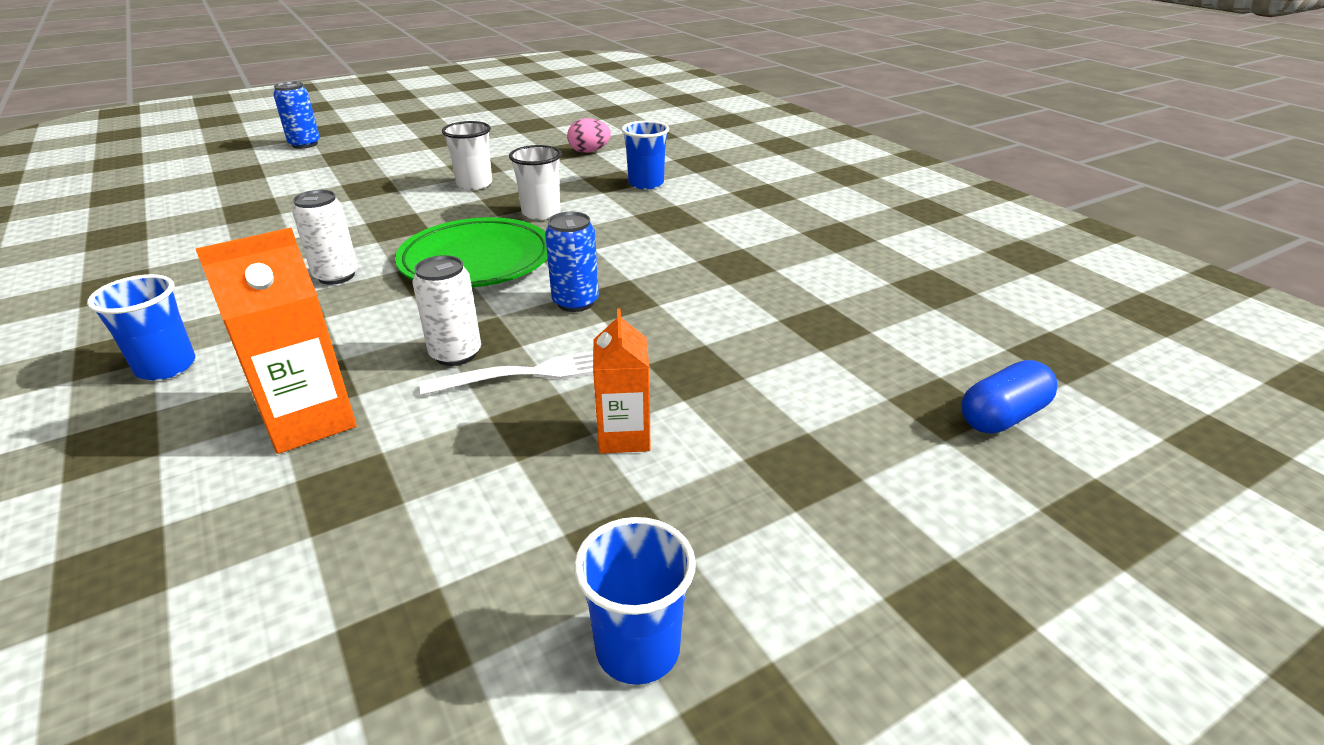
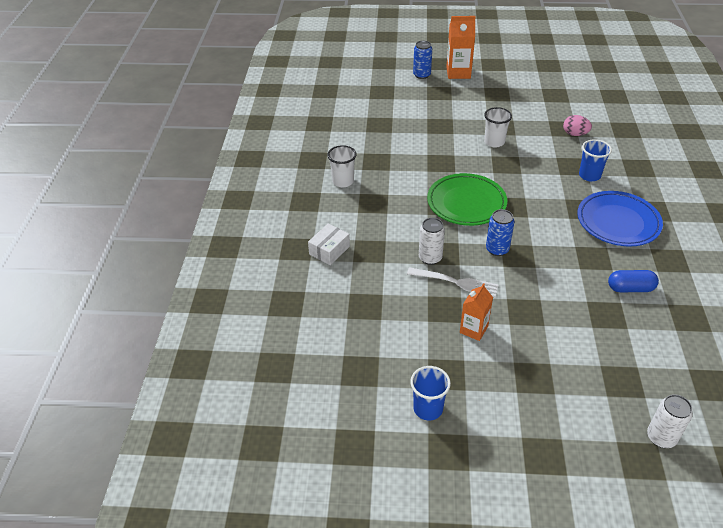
camera: 35 degrees right, 10 degrees up
(166, 367) = (321, 217): blue cup -> none
(208, 417) = (329, 250): none -> white box
(309, 420) = (362, 268): orange carton -> orange carton (458, 73)
(336, 276) = (400, 189): white can -> white can (661, 437)
(541, 213) = (516, 179): white cup -> white cup (343, 181)
(730, 218) = (618, 222): none -> blue plate
(1002, 416) = (645, 399): blue capsule -> blue capsule (630, 288)

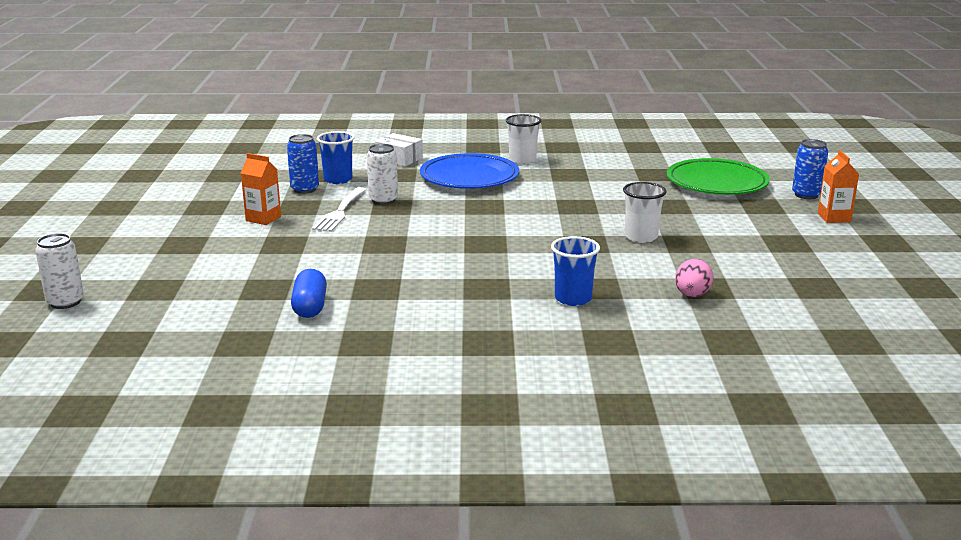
camera: 85 degrees right, 20 degrees down
(428, 409) = (166, 199): blue cup -> blue cup (338, 179)
(458, 73) = (834, 217): orange carton -> orange carton, size x0.65
(466, 203) = (489, 218): green plate -> green plate (716, 183)
(497, 249) = (396, 233): blue can -> blue can (305, 189)
(618, 222) = (455, 311): blue plate -> blue plate (469, 178)

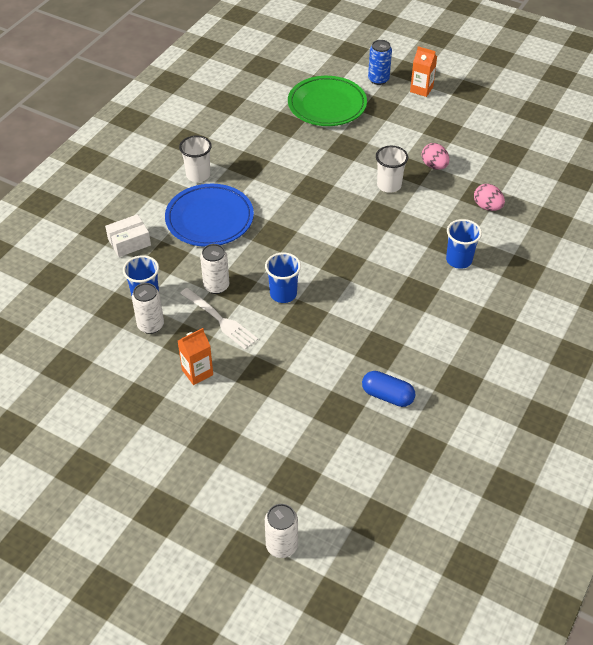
camera: 60 degrees left, 25 degrees up
(305, 189) = (150, 325): blue can -> white can
(406, 228) = (283, 294): none -> blue cup
(713, 252) = (434, 166): none -> pink egg

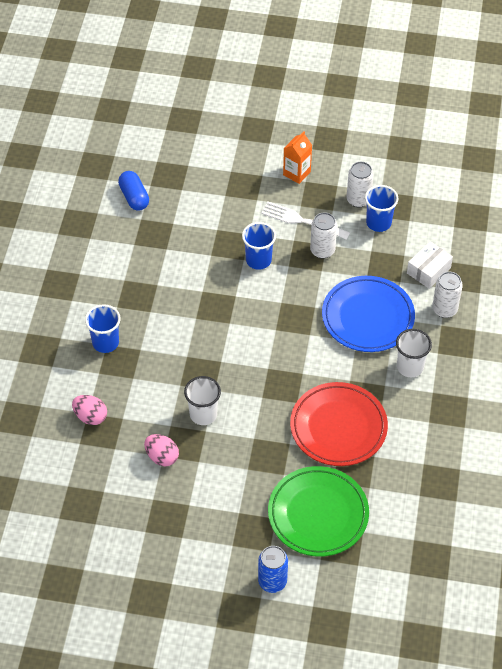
camera: 160 degrees right, 5 degrees up
(281, 545) = (175, 79): white can -> white can (444, 309)
(282, 150) = (338, 427): none -> red plate
(387, 396) = (134, 197): blue capsule -> blue capsule turned 60 degrees clockwise
(421, 89) = (212, 580): orange carton -> none

